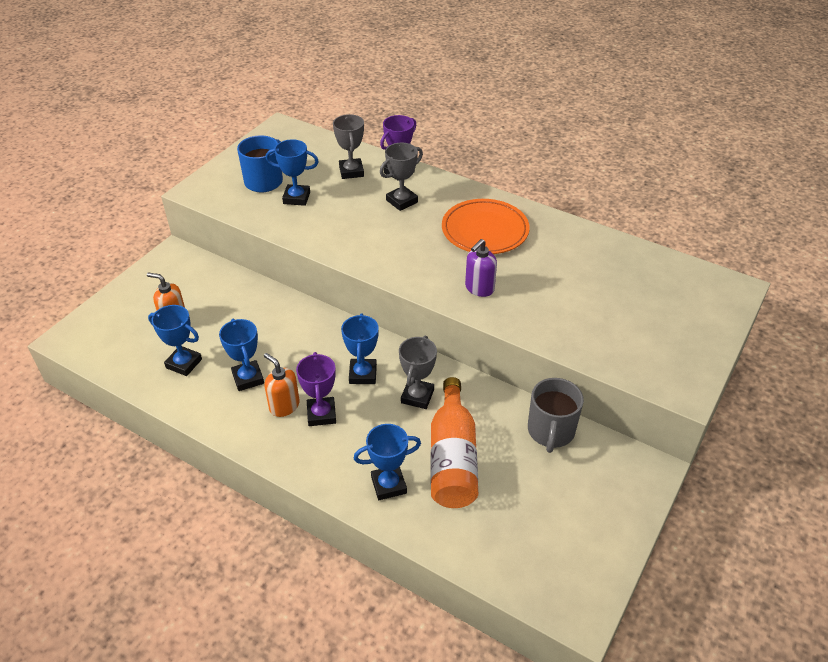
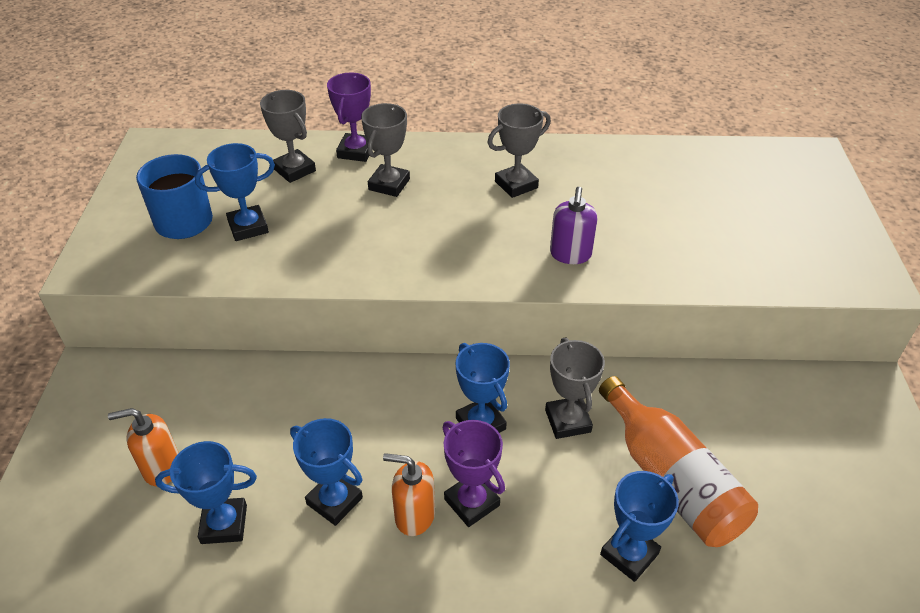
camera: 30 degrees left, 0 degrees up
(485, 230) = (516, 185): orange plate -> grey trophy
(550, 431) = (742, 392): grey mug -> none

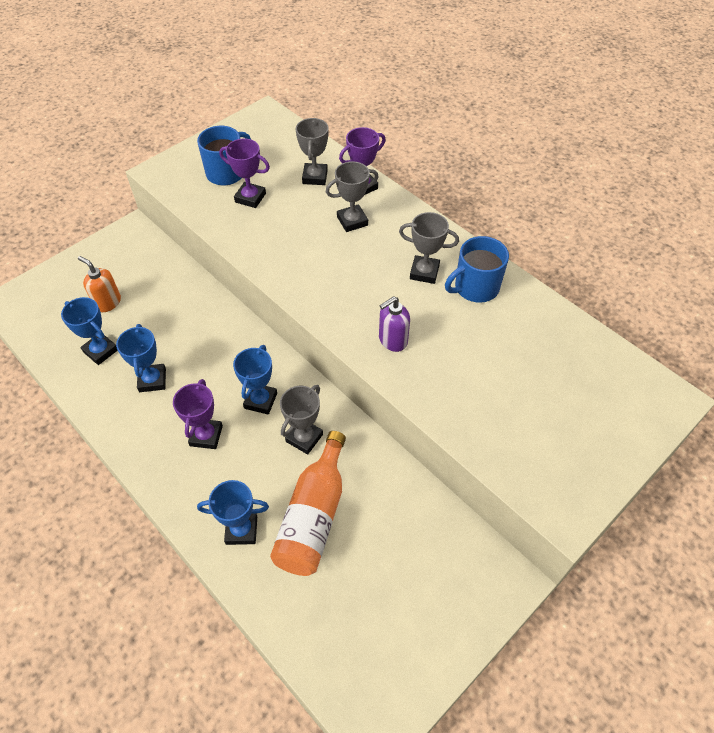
camera: 45 degrees right, 10 degrees up
(248, 227) = (250, 198): blue trophy -> purple trophy
(414, 515) = (175, 418): orange soap dispenser -> none
(574, 169) = (475, 287): none -> blue mug

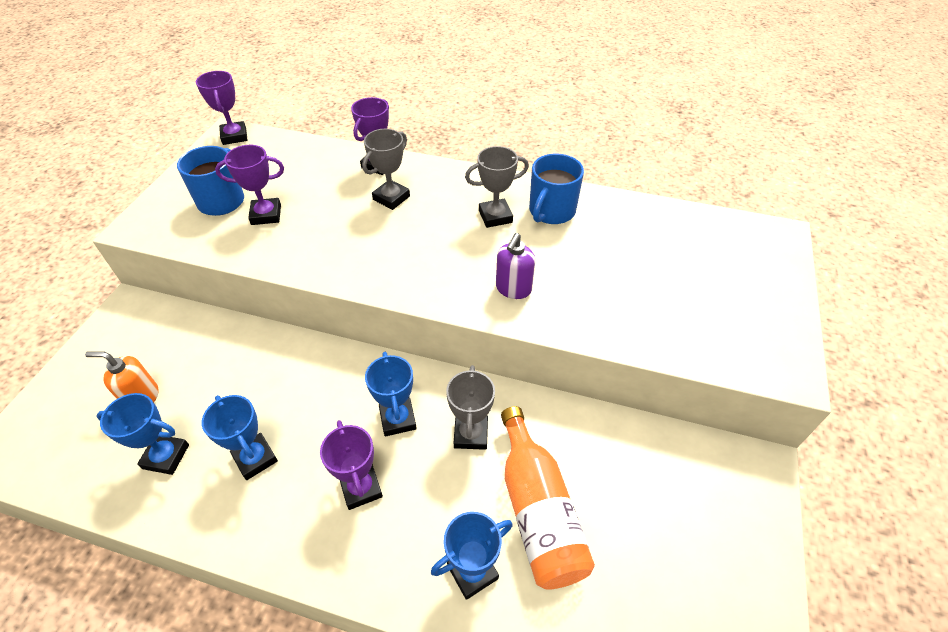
camera: 30 degrees left, 5 degrees down
(268, 117) = (234, 136): none -> purple trophy
(315, 177) = (323, 172): grey trophy -> none

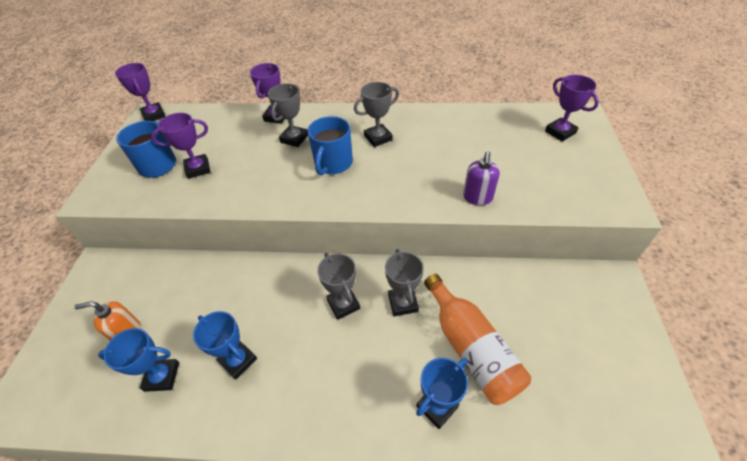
camera: 10 degrees left, 0 degrees up
(361, 488) = (330, 363): purple trophy -> purple trophy (560, 132)
(398, 419) = (343, 304): blue trophy -> grey trophy
(513, 289) = (409, 187): purple soap dispenser -> purple soap dispenser (477, 197)
(551, 211) = (418, 127): blue mug -> blue mug (333, 163)

